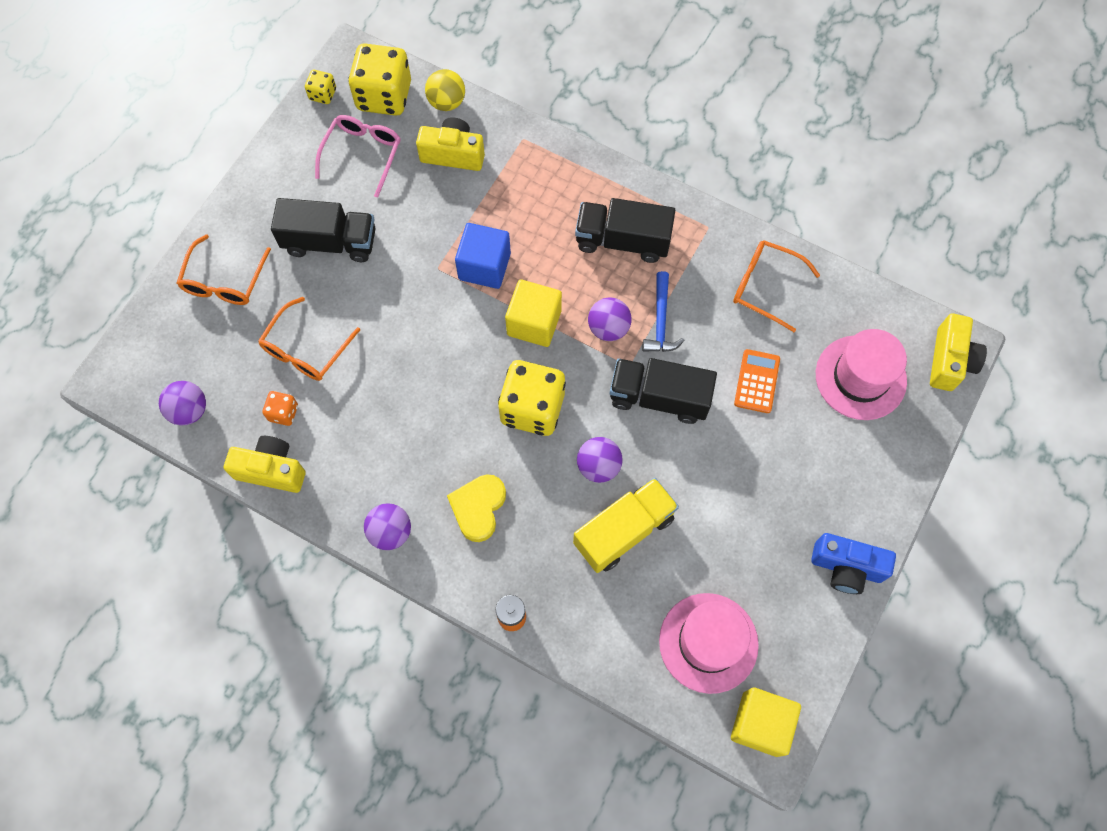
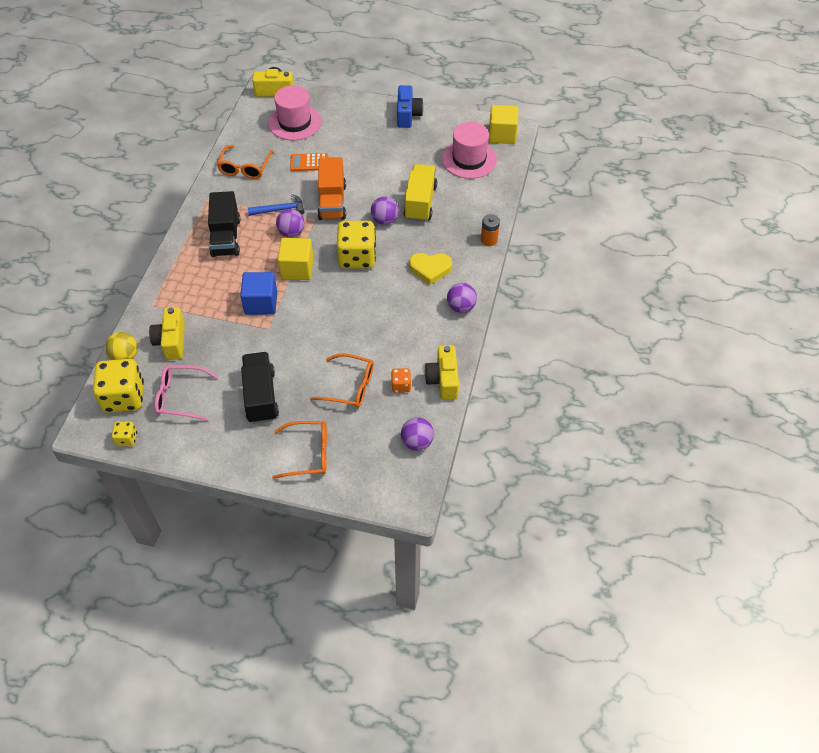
camera: 105 degrees left, 15 degrees down
(624, 531) = (420, 202): yellow truck -> yellow truck turned 60 degrees clockwise
(659, 397) = (332, 202): black truck -> orange truck

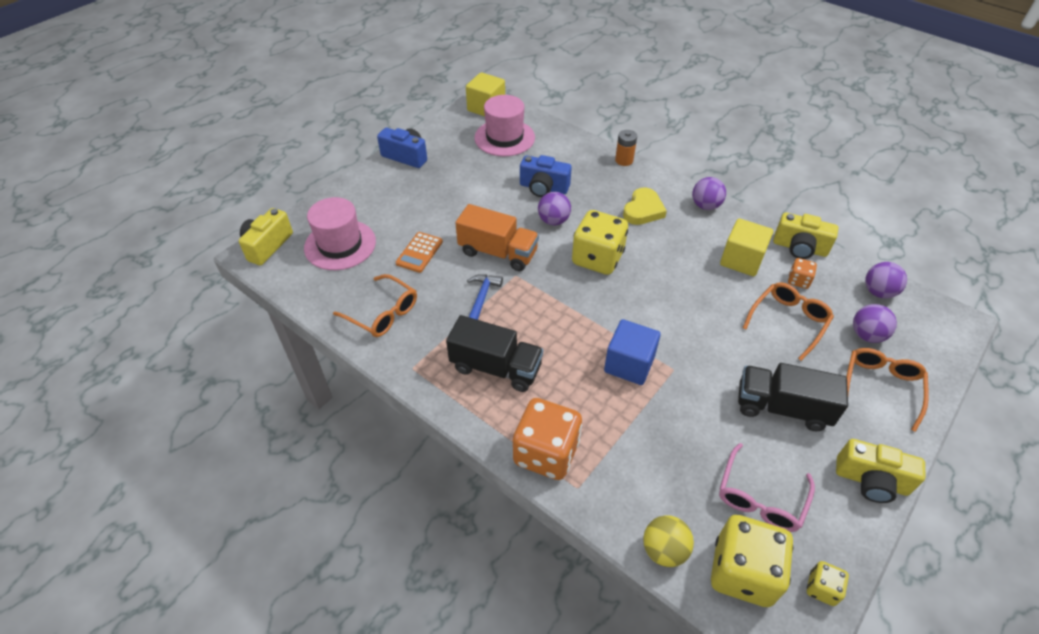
camera: 65 degrees left, 5 degrees down
(170, 282) = (546, 453): none -> orange dice
(171, 341) = (657, 481): yellow camera -> yellow camera (871, 481)
(291, 232) = (526, 302): purple ball -> purple ball (866, 335)
(297, 269) = (588, 314): yellow cube -> yellow cube (741, 260)
(420, 202) = (543, 188): yellow truck -> blue camera

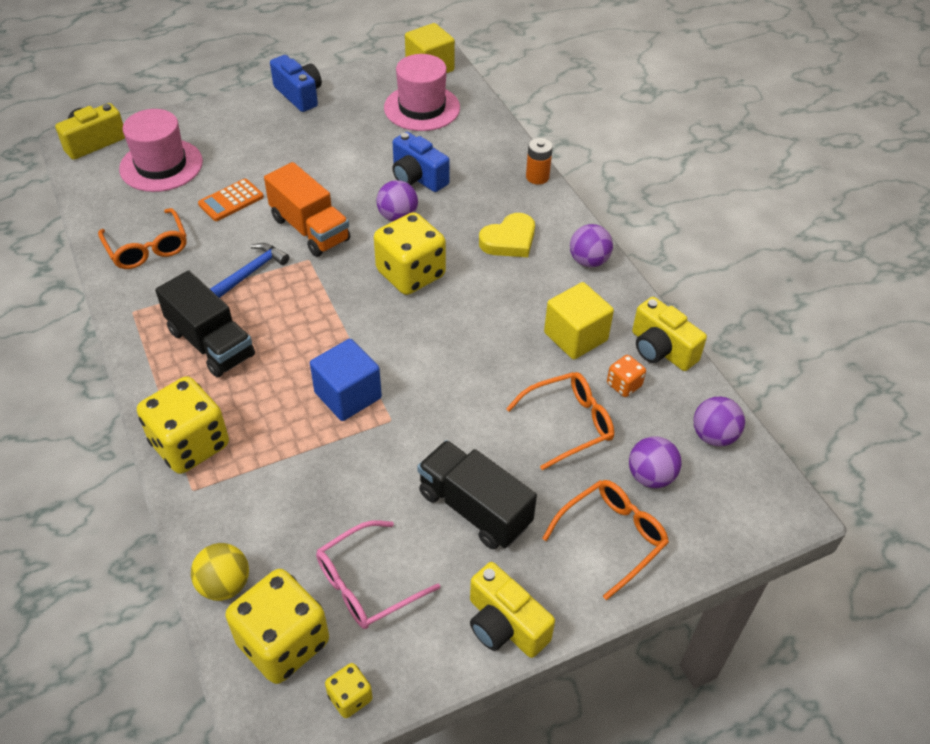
camera: 25 degrees right, 0 degrees up
(546, 453) = (190, 444): orange dice -> yellow dice

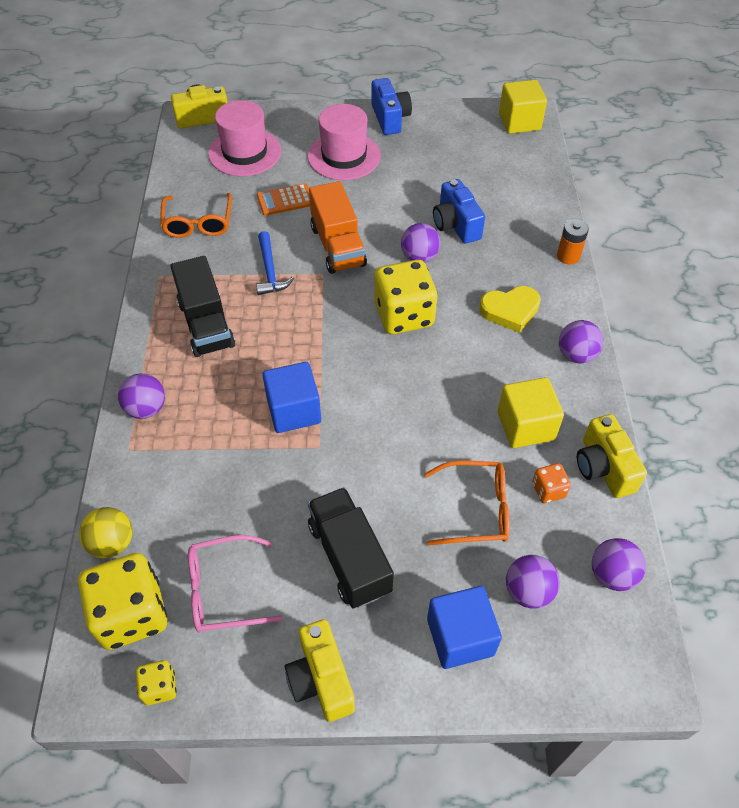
camera: 25 degrees right, 5 degrees up
(190, 444) = (146, 408): yellow dice -> purple ball
(251, 272) = (269, 270): blue hammer -> blue hammer turned 105 degrees clockwise
(422, 108) = (493, 159): pink hat -> pink hat (344, 156)
(612, 537) = (460, 637): orange glasses -> blue cube

